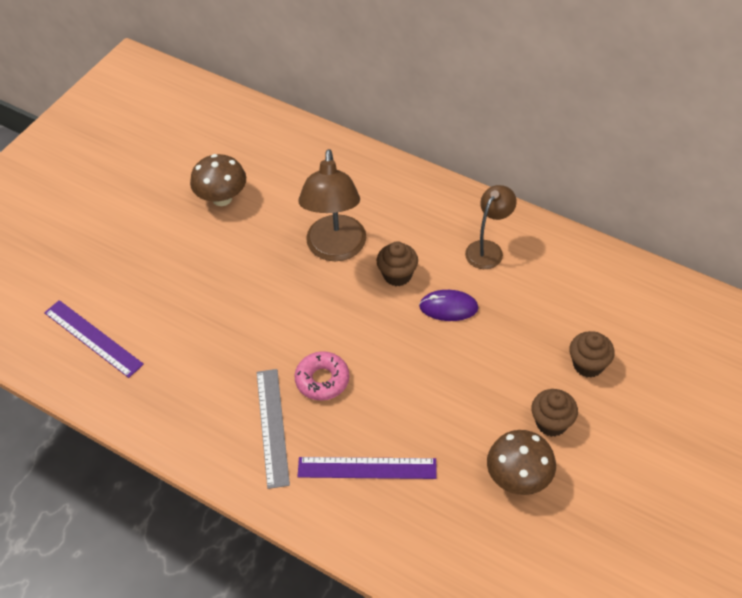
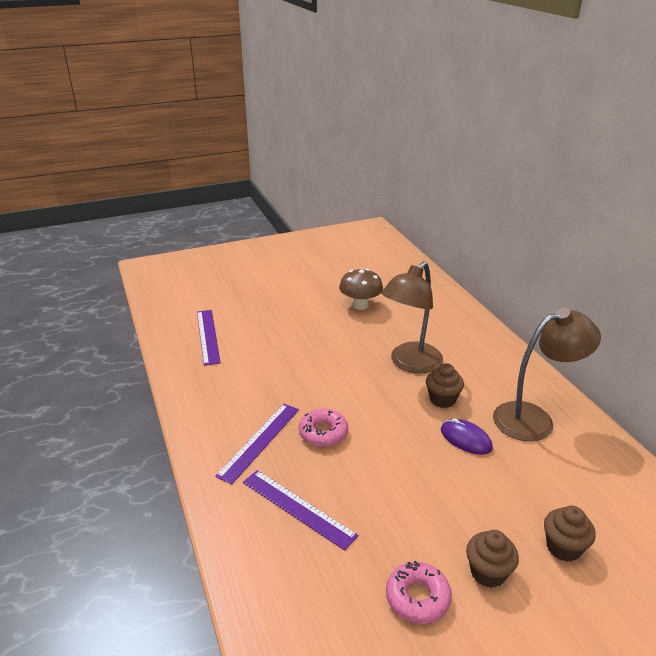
camera: 35 degrees right, 20 degrees down
(272, 427) = (260, 441): grey ruler -> purple ruler
(488, 249) = (534, 418): brown lamp -> brown lamp, size x1.63
(518, 478) = (417, 597): brown mushroom -> pink donut

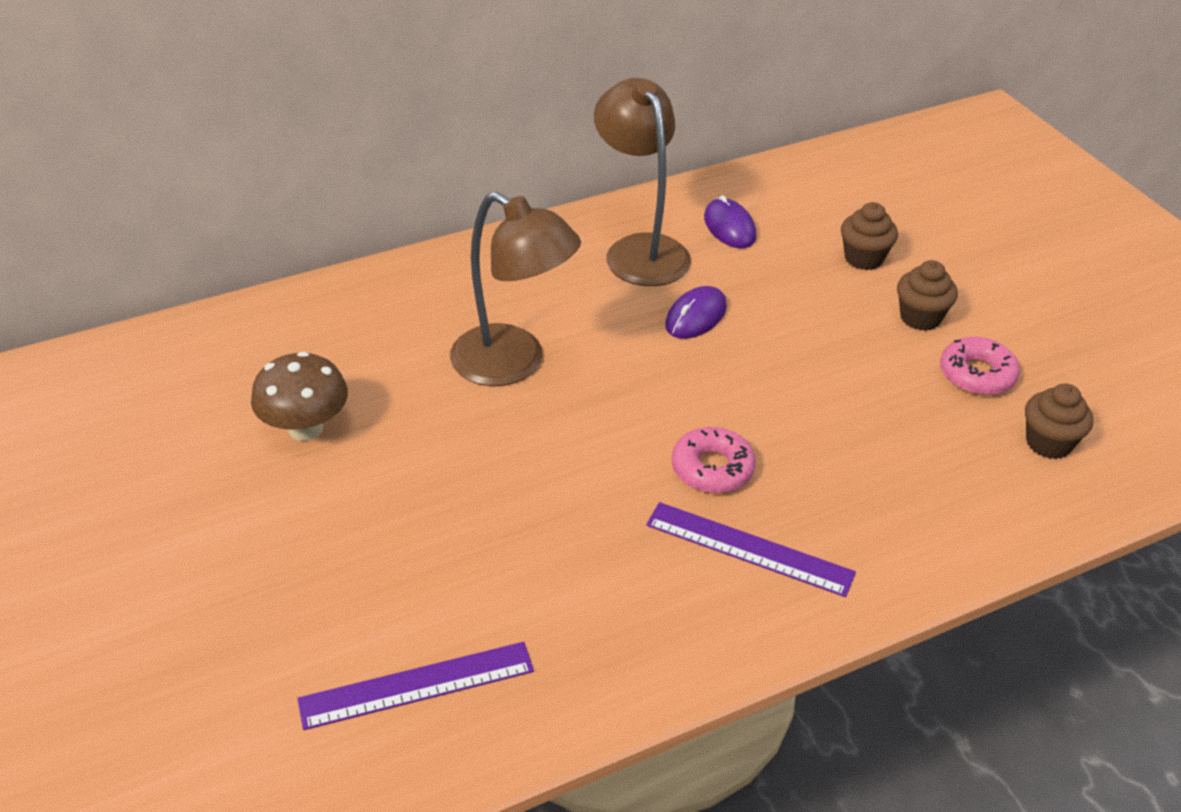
camera: 95 degrees left, 10 degrees up
(297, 508) = (879, 489): purple ruler -> none
(442, 399) = (608, 333): brown cupcake -> brown cupcake (1048, 443)
(579, 467) = (729, 227): none -> purple mouse

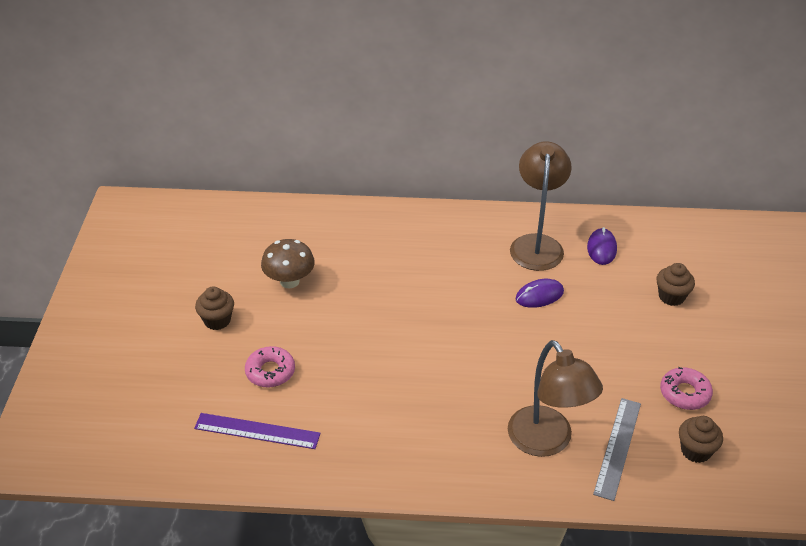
camera: 30 degrees right, 0 degrees up
(513, 364) = (417, 286): brown lamp -> brown lamp (547, 442)
(712, 468) = (482, 385): pink donut -> pink donut (270, 372)
(749, 548) = (469, 435): purple ruler -> none
(920, 317) = (677, 346): brown cupcake -> brown cupcake (217, 320)
(954, 480) = (618, 447): none -> grey ruler

